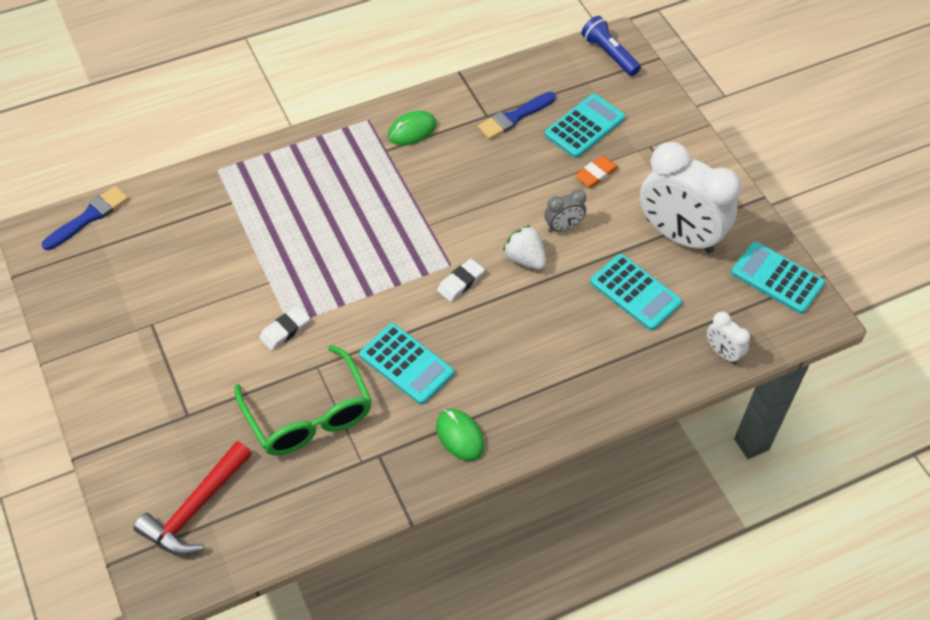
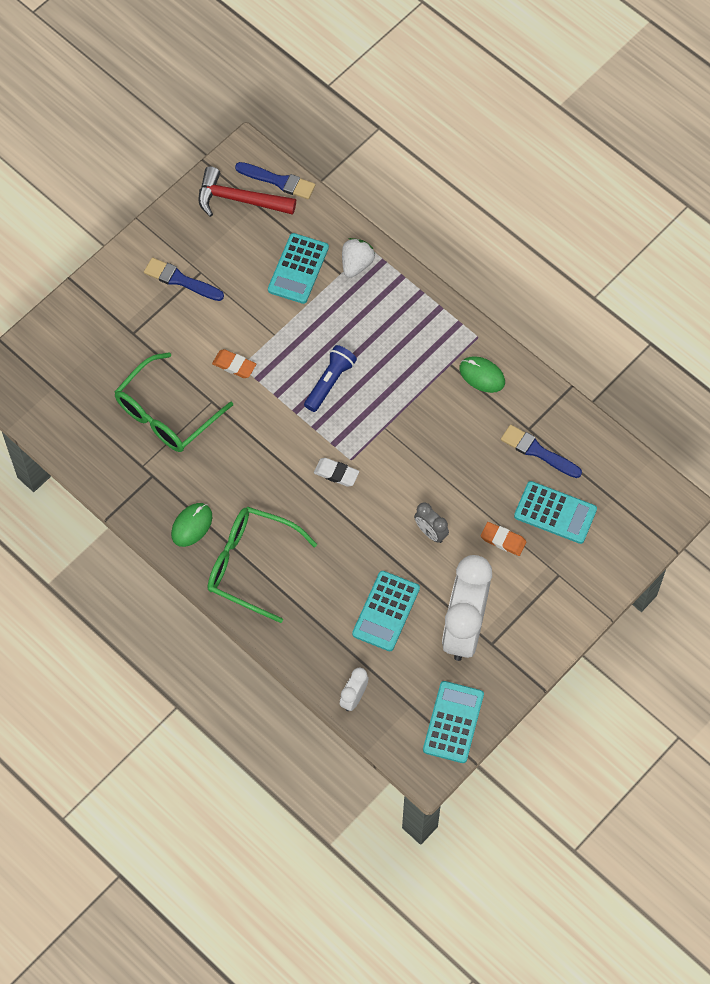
camera: 70 degrees right, 10 degrees up
(149, 346) = (180, 280): none -> blue brush
(195, 508) = (60, 373): red hammer -> red hammer (239, 199)
(285, 330) = (234, 365): white eraser -> orange eraser
(406, 364) = (240, 463): turquoise calculator -> turquoise calculator (298, 269)
(525, 259) = (382, 514): white strawberry -> white strawberry (356, 264)
(532, 395) = (250, 565): none -> green glasses
(609, 54) = (658, 505): blue flashlight -> blue flashlight (330, 382)

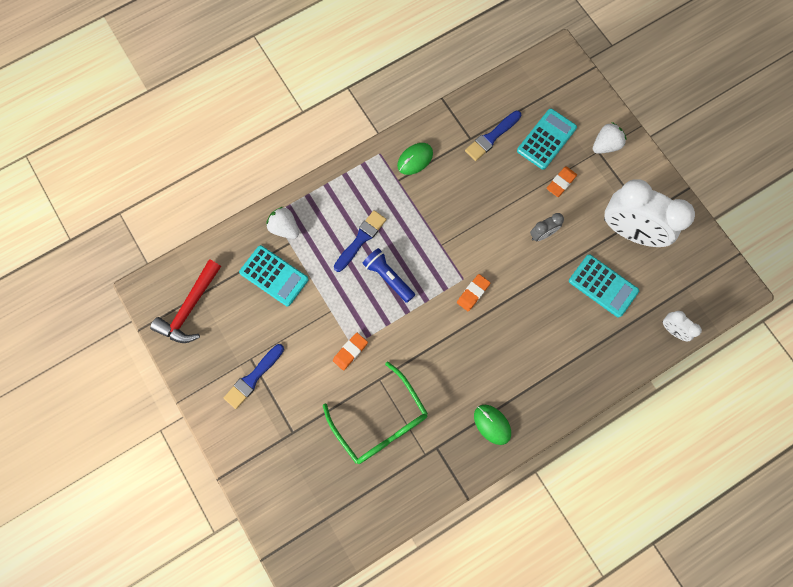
camera: 75 degrees left, 10 degrees up
(250, 565) = (539, 383): green glasses -> none
(278, 181) = (183, 270): blue brush -> blue brush (361, 239)
(336, 473) = (473, 293): white eraser -> orange eraser
(453, 722) = (705, 260): turquoise calculator -> none
(569, 581) = (605, 145): none -> white strawberry

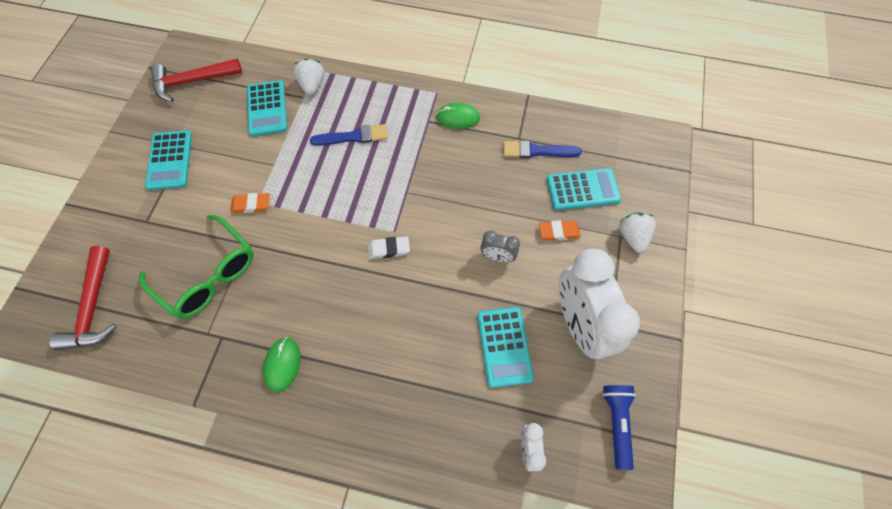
camera: 45 degrees right, 10 degrees down
(253, 378) = (170, 160): blue brush -> turquoise calculator
(332, 515) = (93, 307): none -> red hammer
(381, 422) = (208, 275): green glasses -> green glasses turned 60 degrees counterclockwise
(388, 277) = (341, 179): blue flashlight -> blue flashlight (617, 423)
(473, 293) = (389, 249): orange eraser -> white eraser
(605, 145) = (632, 237): white strawberry -> white strawberry turned 105 degrees counterclockwise

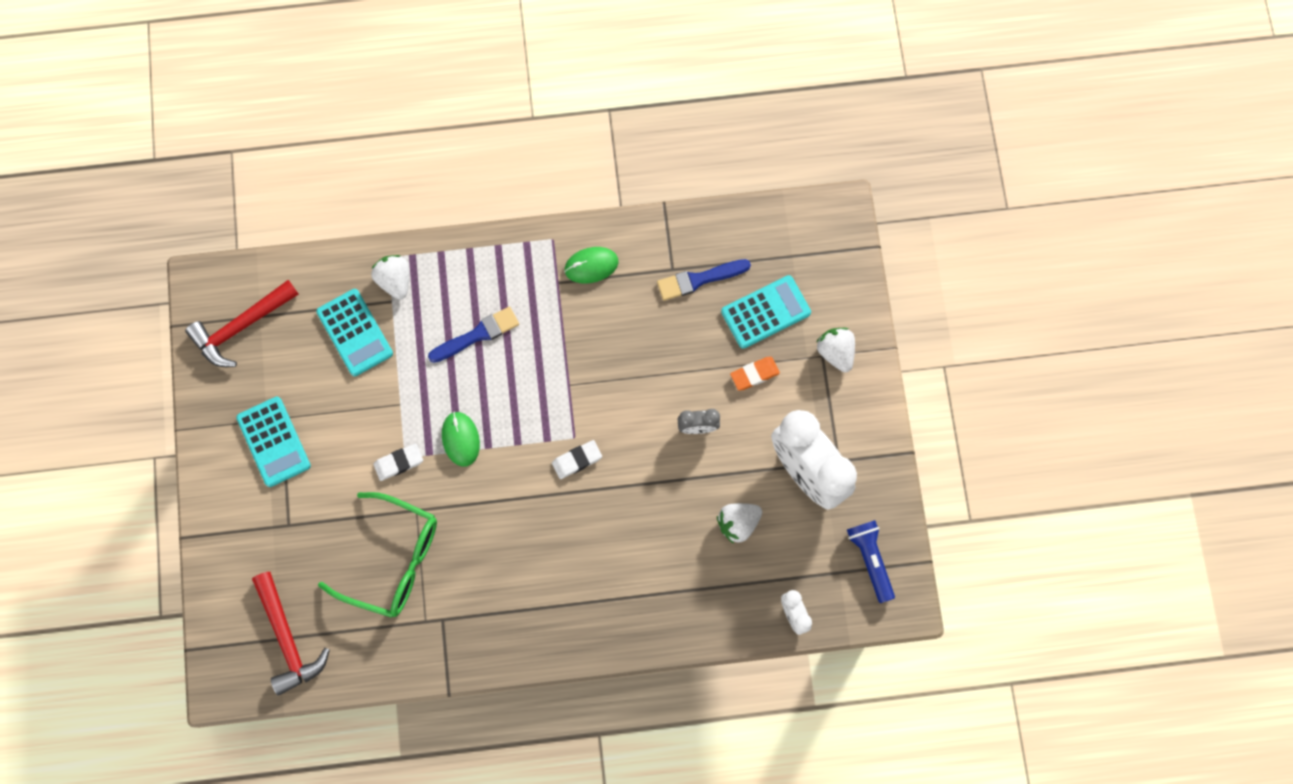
camera: 20 degrees left, 10 degrees up
(251, 205) = (399, 463): orange eraser -> white eraser
(282, 364) = (520, 623): green mouse -> green mouse (461, 439)
(504, 346) = (738, 523): turquoise calculator -> white strawberry

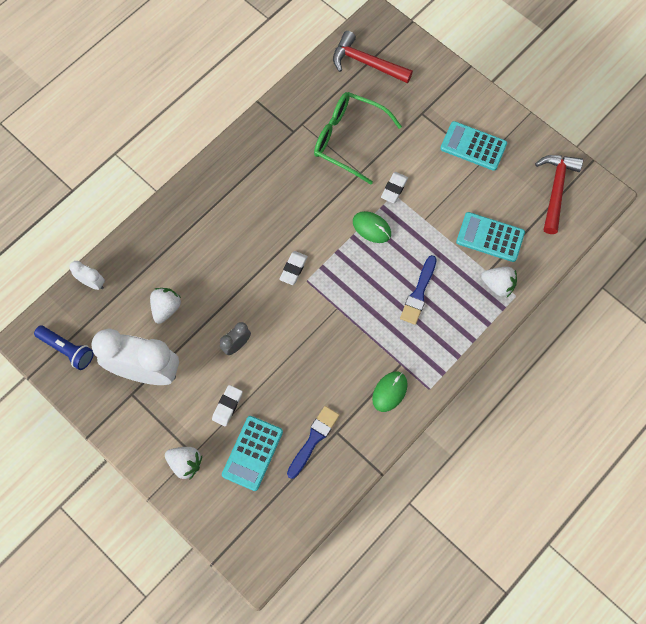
camera: 140 degrees right, 5 degrees down
(393, 560) = (348, 139): green glasses -> green glasses turned 45 degrees clockwise
(754, 374) = (227, 406): orange eraser -> white eraser

